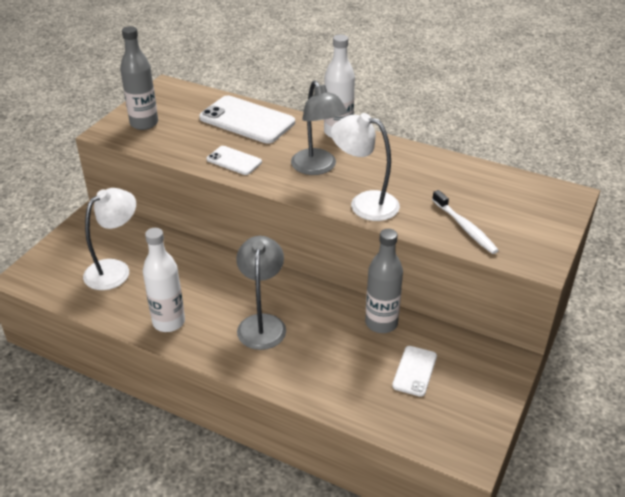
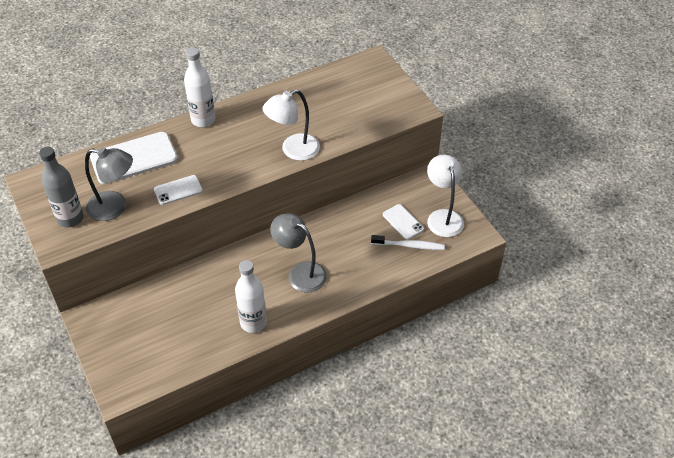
camera: 55 degrees left, 10 degrees up
(115, 270) = (167, 330): white lamp -> white lamp (443, 217)
(317, 168) = (232, 152): grey lamp -> grey lamp (115, 207)
(381, 323) = (353, 214): grey bottle -> none
(465, 227) = (359, 120): white toothbrush -> white toothbrush (409, 245)

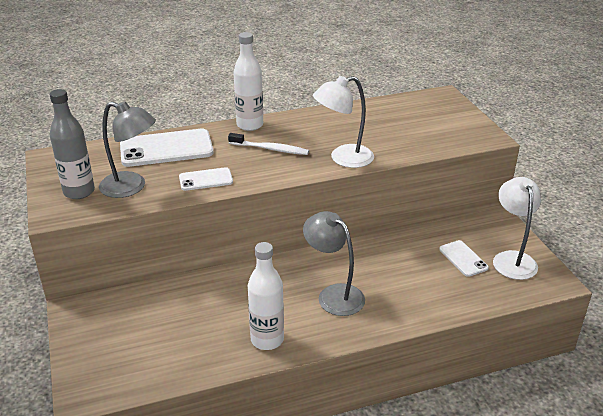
camera: 10 degrees right, 15 degrees down
(409, 245) = (469, 283): white toothbrush -> white toothbrush (270, 149)

